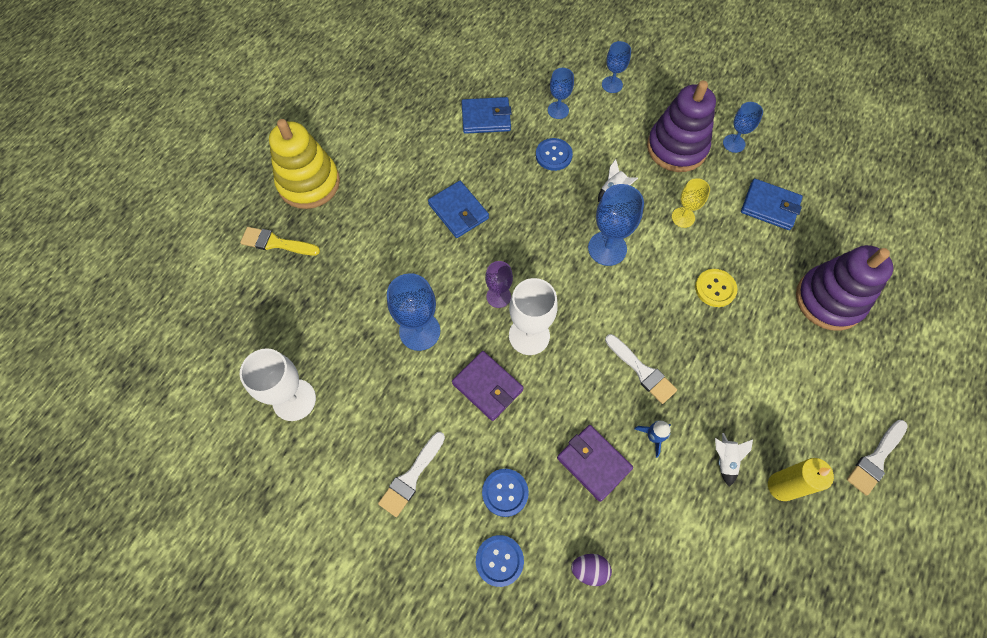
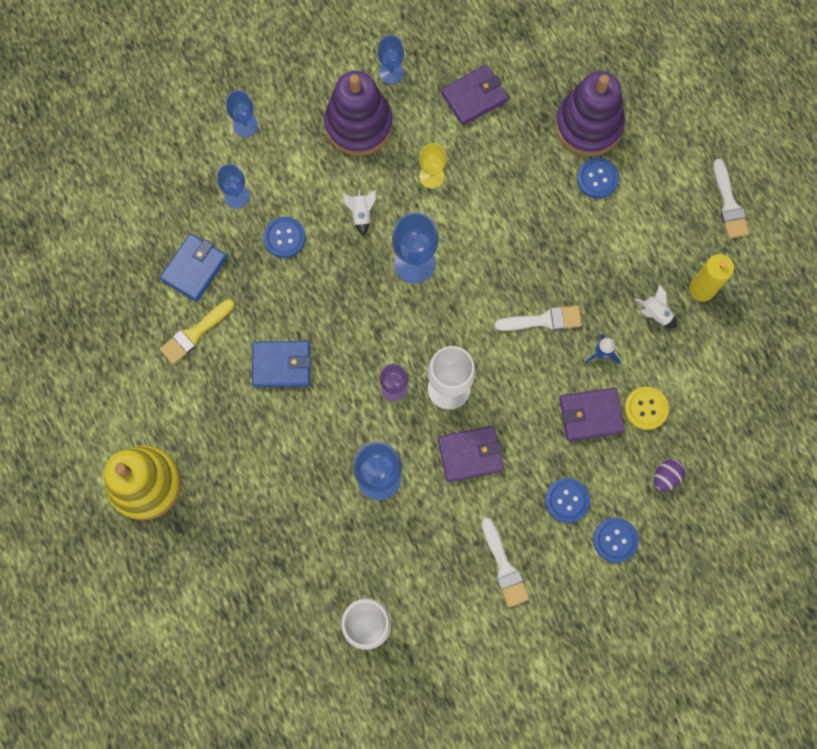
camera: 55 degrees left, 10 degrees up
(276, 243) = (192, 553): yellow brush -> yellow brush (195, 333)
(715, 288) = (515, 205): yellow button -> yellow button (646, 408)
(770, 206) = (474, 97): blue wallet -> purple wallet
(793, 335) = (597, 179): none -> blue button

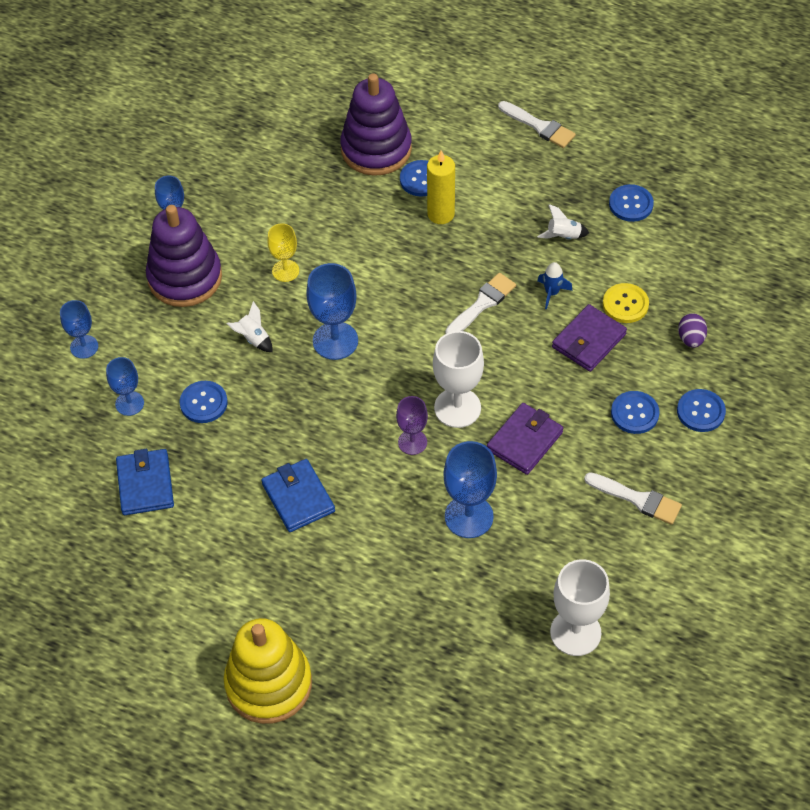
camera: 40 degrees left, 20 degrees down
(195, 333) = (196, 533): yellow brush -> none
(281, 365) = (298, 498): blue wallet -> blue wallet turned 75 degrees counterclockwise
(474, 97) = (263, 193): purple wallet -> none
(702, 289) = (580, 195): yellow candle -> yellow candle (441, 214)
(732, 329) = (631, 204): none -> blue button

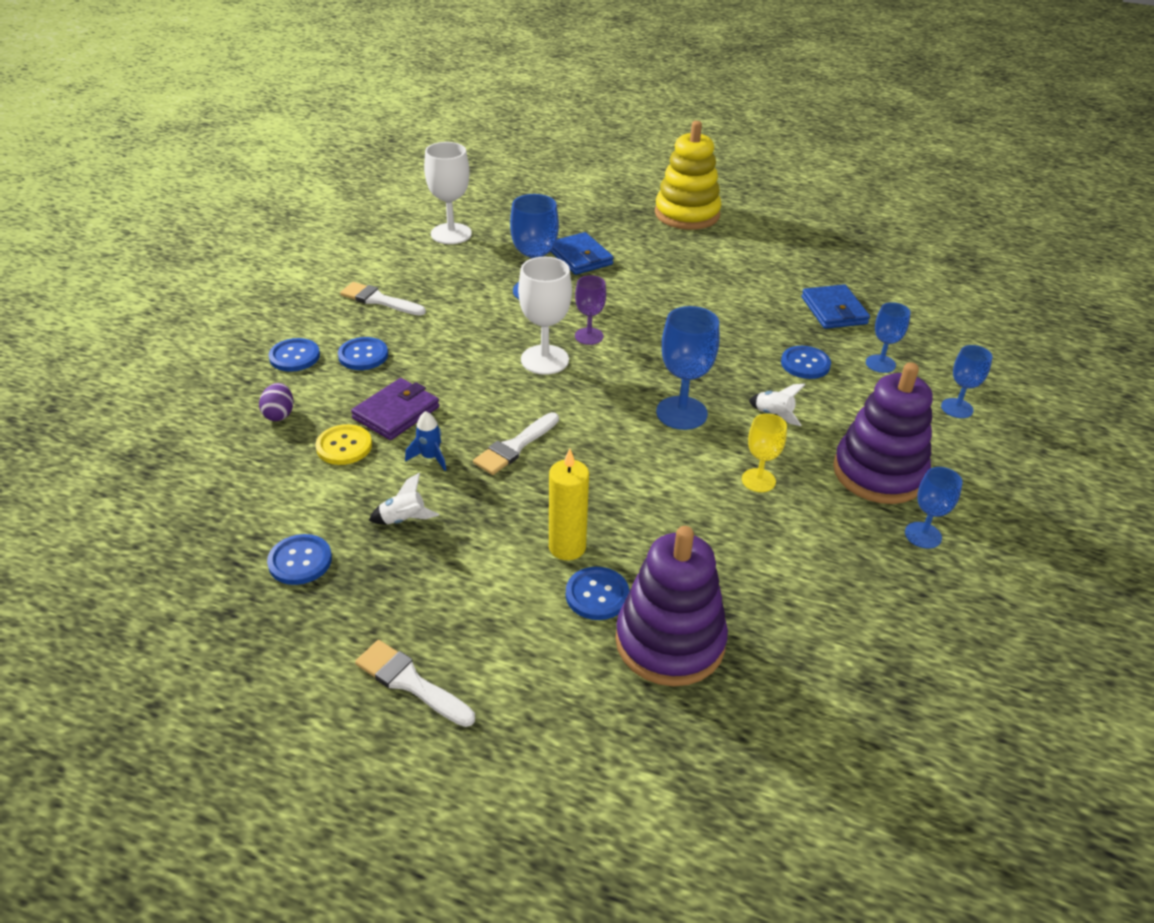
camera: 175 degrees right, 15 degrees down
(298, 498) = (690, 302): blue wallet -> blue wallet (580, 257)
(524, 441) = (478, 337): purple wallet -> none

